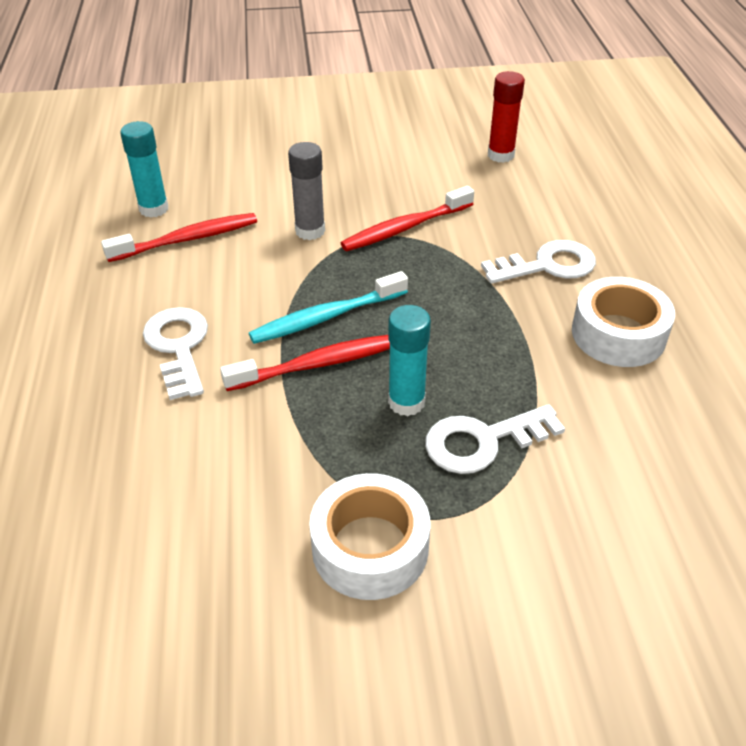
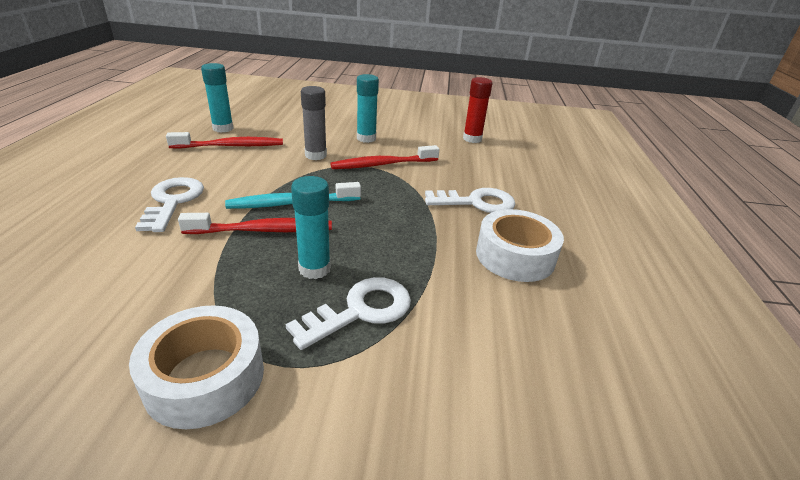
camera: 10 degrees right, 10 degrees down
(360, 185) = (366, 138): none -> turquoise glue stick
(483, 441) = (360, 311): white key -> white key turned 150 degrees clockwise

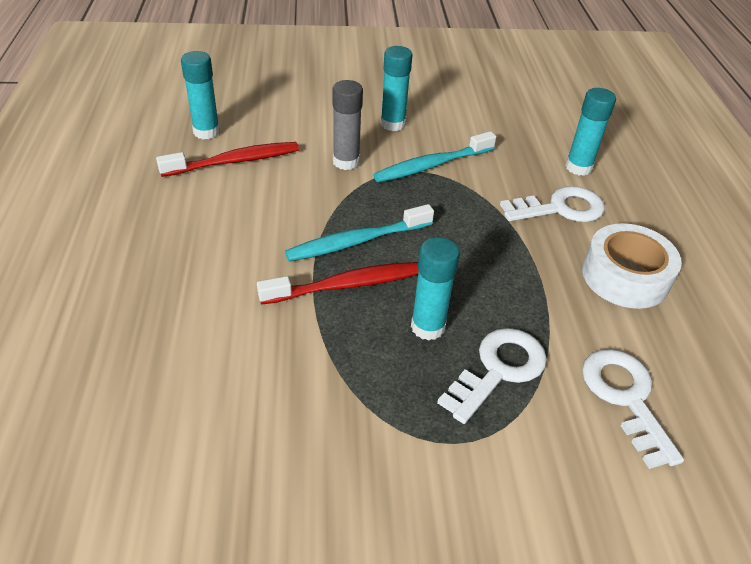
camera: 10 degrees left, 10 degrees up
(173, 201) = (219, 259): white key -> white key (625, 398)
(205, 377) = (388, 467): white tape -> none
(383, 164) = (432, 165): red toothbrush -> turquoise toothbrush
(472, 139) = (519, 107): red glue stick -> none
(504, 179) = (578, 167): none -> turquoise glue stick

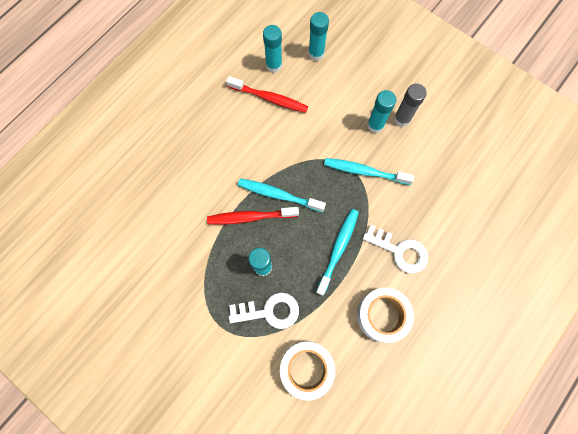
camera: 45 degrees right, 30 degrees up
(346, 162) = (323, 137): grey glue stick -> grey glue stick (402, 119)
(346, 285) = (250, 217): red toothbrush -> red toothbrush turned 150 degrees clockwise
(495, 248) = (338, 249): none -> turquoise toothbrush
(578, 167) = (444, 232): turquoise glue stick -> turquoise glue stick (316, 53)
(625, 398) = (306, 368): white key -> white tape

